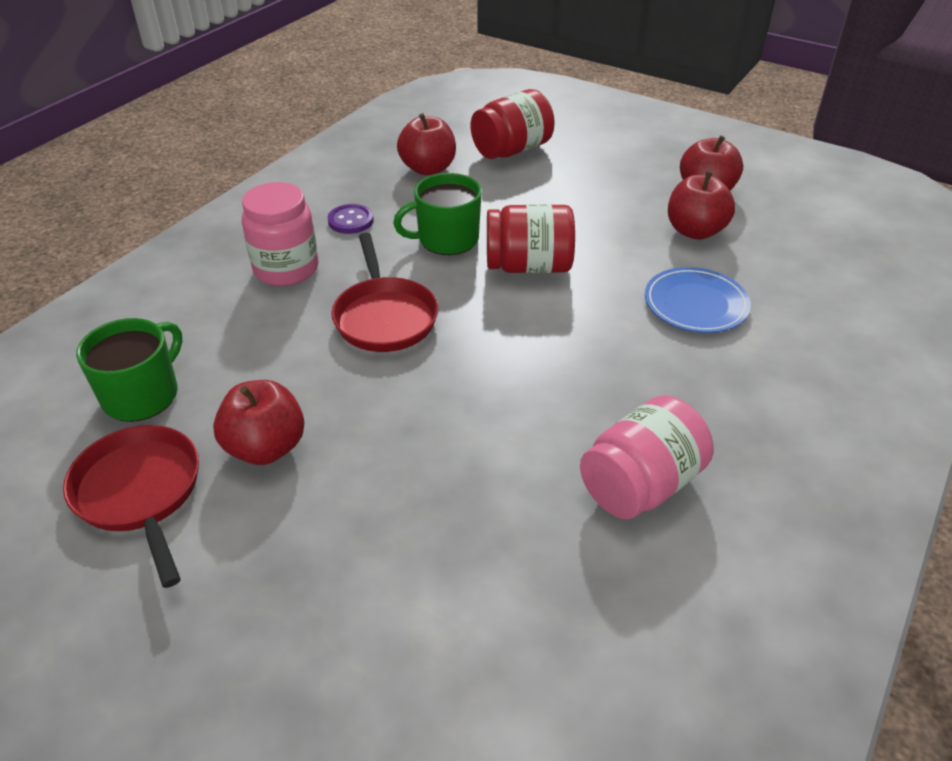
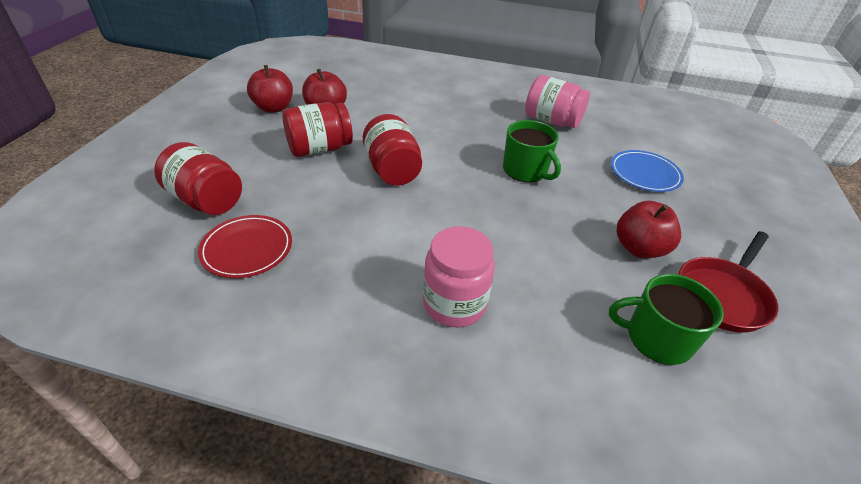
camera: 110 degrees left, 0 degrees up
(350, 221) = (359, 281): purple button -> none
(384, 317) = (484, 226): red pan -> none
(428, 169) = (247, 249): red apple -> red plate
(446, 239) = (371, 214): green mug -> green mug (525, 170)
(593, 218) = (319, 149): none -> red jar
(695, 304) = (405, 110): blue plate -> blue plate (644, 174)

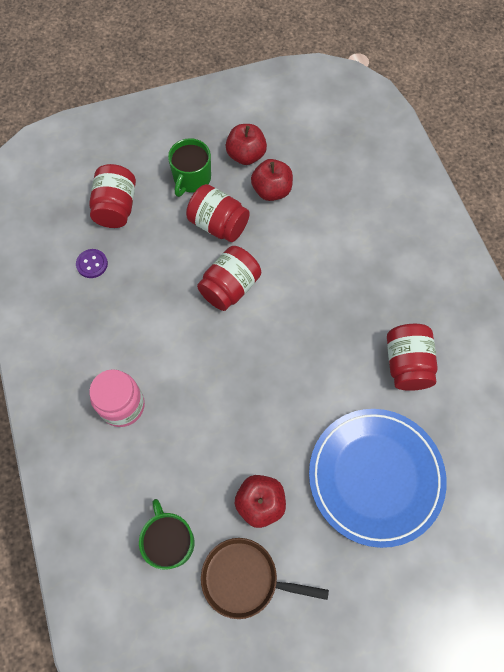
camera: 60 degrees right, 25 degrees up
(247, 249) = (92, 264): red plate -> purple button
(525, 170) = (303, 379): green mug -> green mug (192, 179)
(552, 121) = (406, 364): pink jar -> red jar
(644, 174) = (375, 477): blue plate -> blue plate, size x1.90
(722, 295) = (245, 578): red pan -> brown pan

